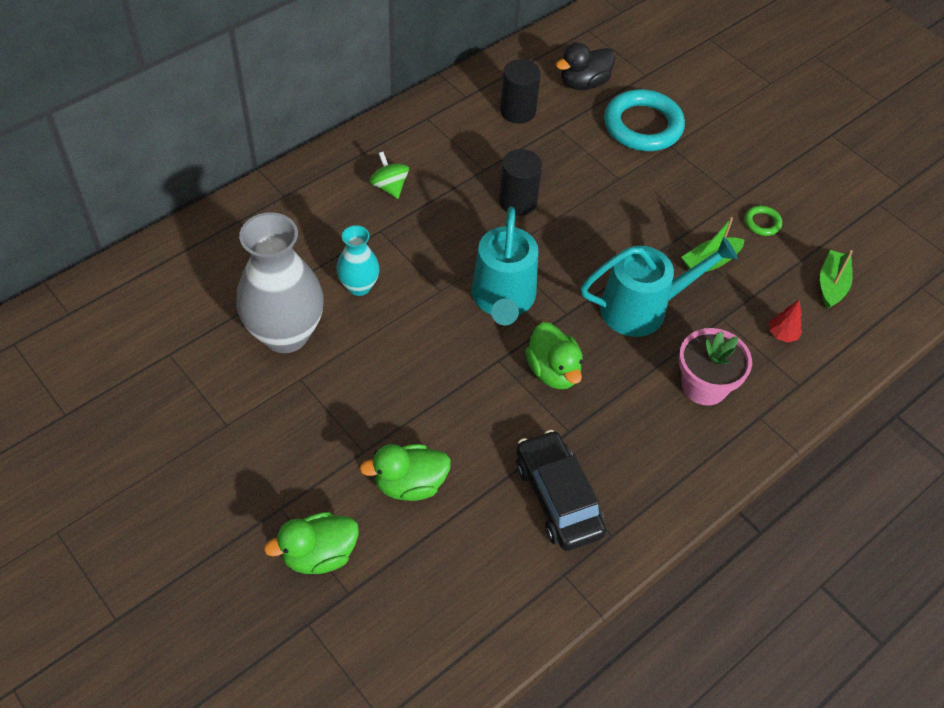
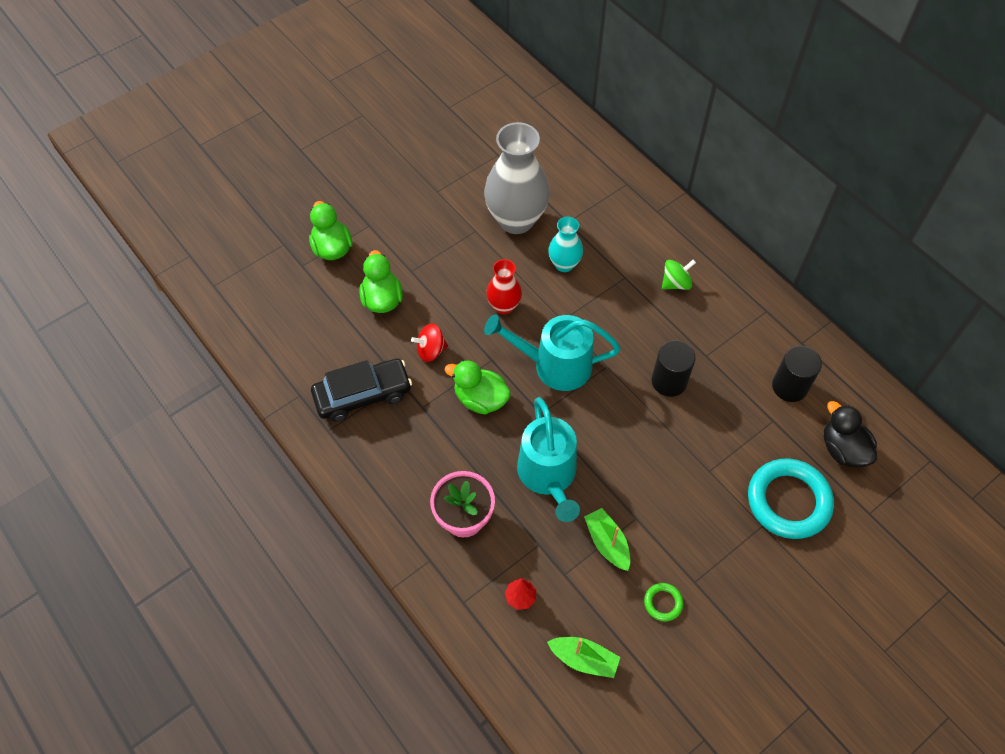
camera: 95 degrees right, 5 degrees up
(420, 348) = (504, 306): none -> red vase
(488, 424) = (431, 350): none -> red spinning top
(553, 371) = (480, 399): green duck -> green duck turned 45 degrees clockwise

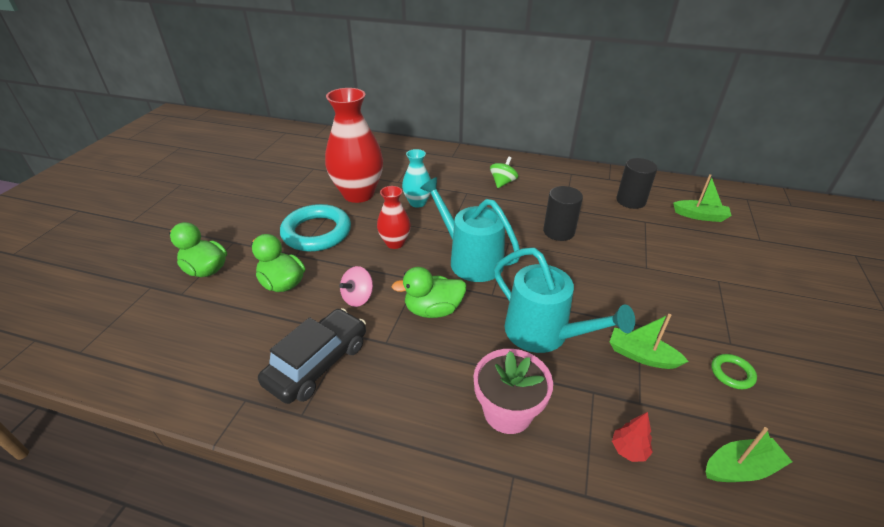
camera: 35 degrees left, 20 degrees down
(431, 350) = (358, 298): red spinning top -> pink spinning top
(516, 220) = (358, 194): grey vase -> red vase
(555, 365) = (470, 260): turquoise watering can -> turquoise watering can turned 75 degrees clockwise
(788, 501) = (712, 258): turquoise ring -> turquoise ring (316, 232)
(843, 449) = (700, 216): black duck -> green boat

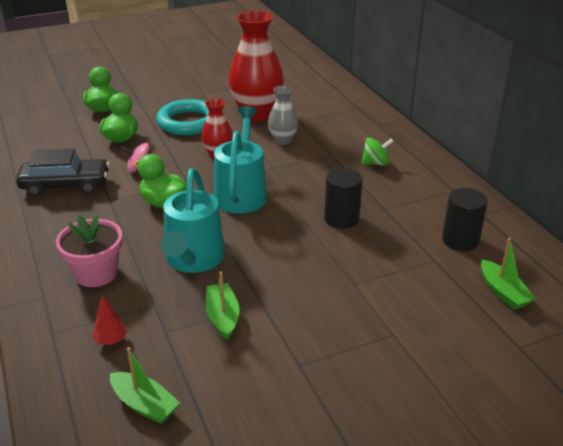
camera: 50 degrees right, 5 degrees down
(417, 202) = (283, 140): turquoise vase -> grey vase
(732, 373) = (256, 375): green ring -> none

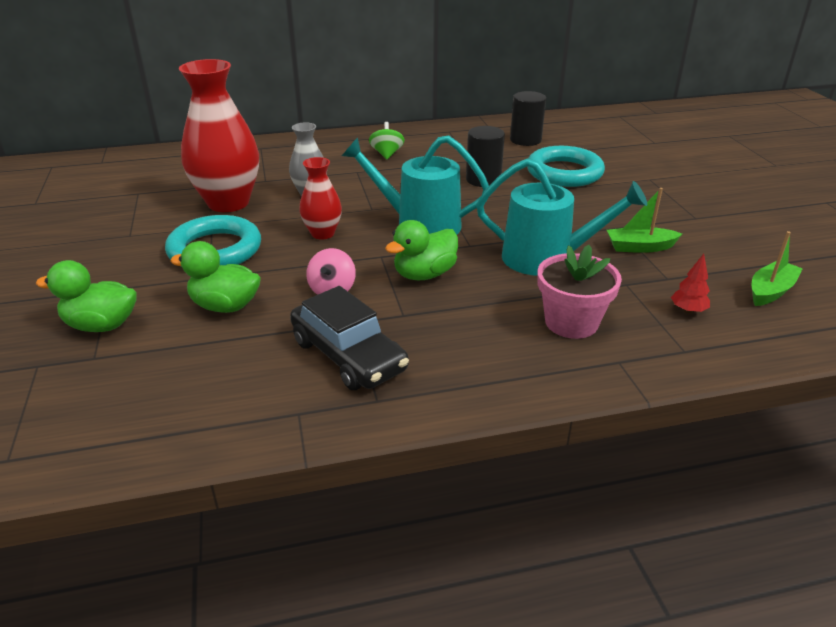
camera: 80 degrees left, 0 degrees up
(66, 185) = (348, 355): black car -> black car turned 135 degrees clockwise
(382, 269) = (564, 172): none -> turquoise ring
(503, 292) = (594, 137): green boat -> none

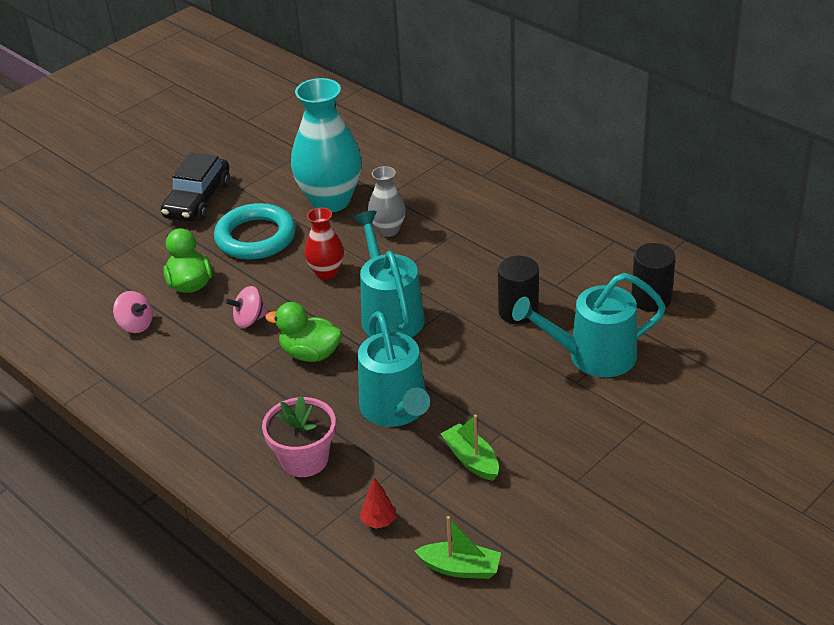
camera: 60 degrees right, 5 degrees up
(101, 325) = (129, 249): green duck -> none
(228, 203) = (330, 201): red vase -> turquoise vase
(238, 361) = (136, 325): none -> pink spinning top
(348, 355) = (176, 368): black car -> black car (197, 200)
(387, 154) = (512, 230): green spinning top -> none
(564, 172) = (593, 356): turquoise ring -> turquoise watering can

